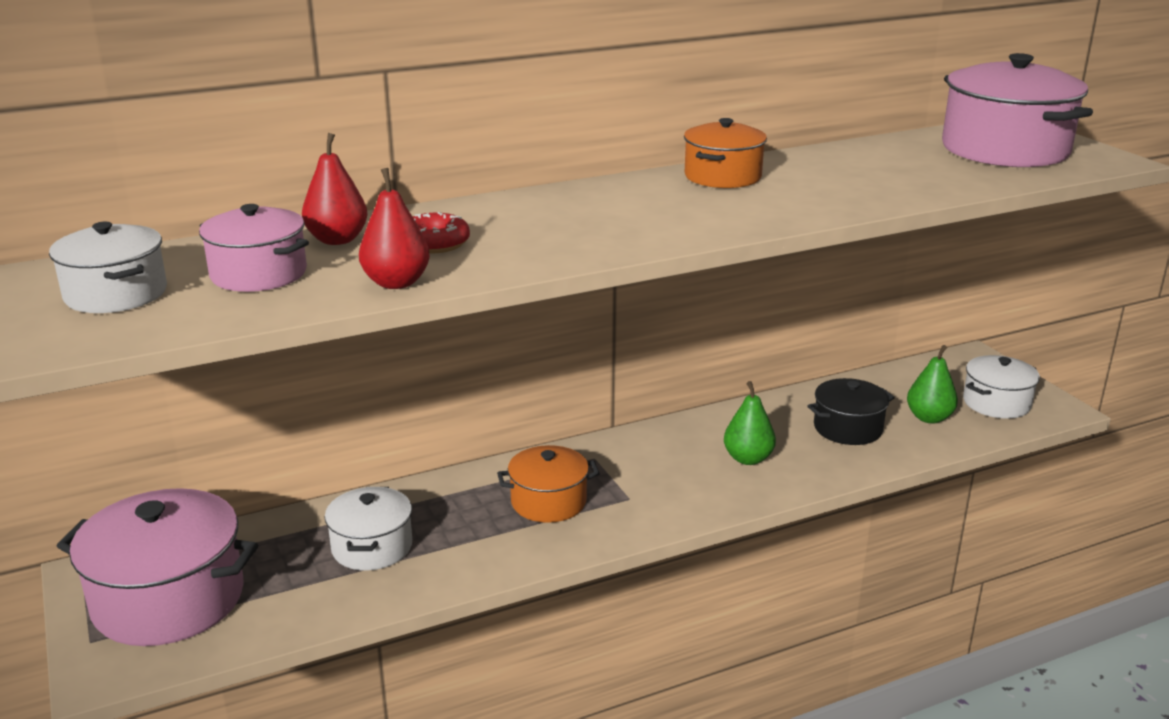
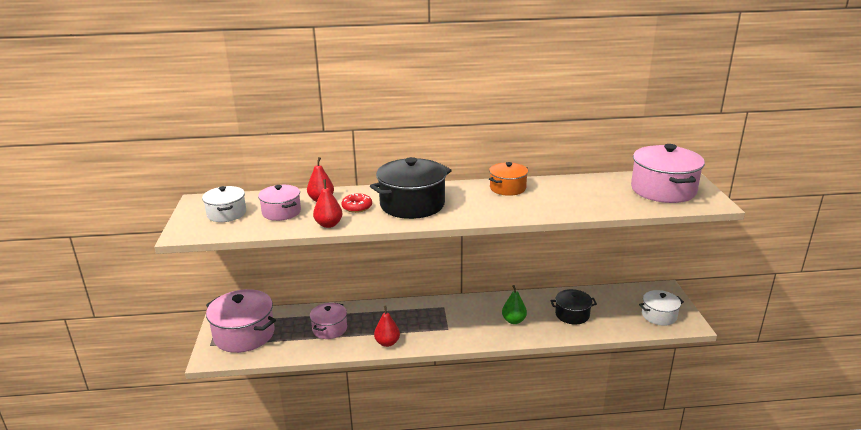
camera: 20 degrees right, 0 degrees up
(372, 547) = (329, 329): white pot -> pink pot
(518, 550) = (387, 343): none -> red pear
(548, 502) = (412, 323): orange pot -> none
(554, 225) = (412, 204): none -> black pot
(929, 418) = (617, 317): green pear -> none

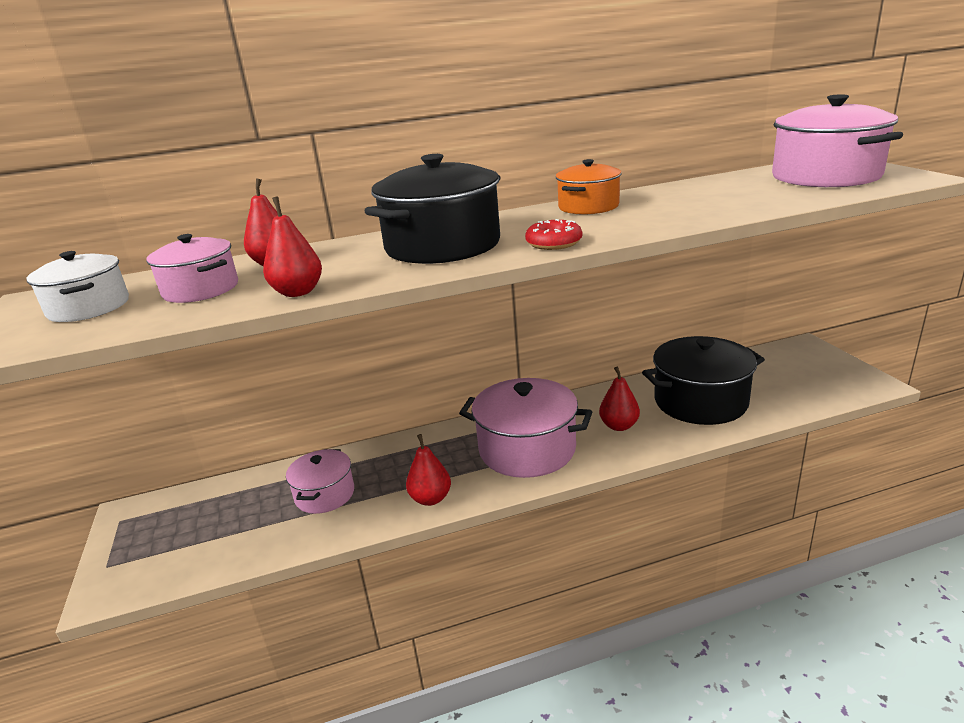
camera: 10 degrees left, 0 degrees up
(244, 334) = (171, 534): pink pot -> pink pot (527, 449)
(357, 207) = (344, 263): red donut -> red donut (554, 243)
(513, 320) = (619, 426): green pear -> red pear
(572, 314) = (700, 401): black pot -> black pot, size x1.72
(659, 315) = (823, 380): white pot -> none

